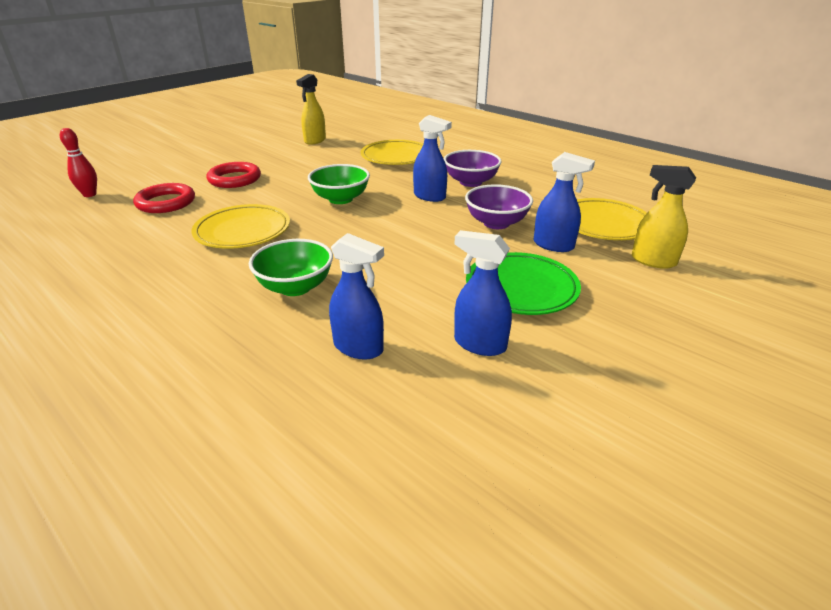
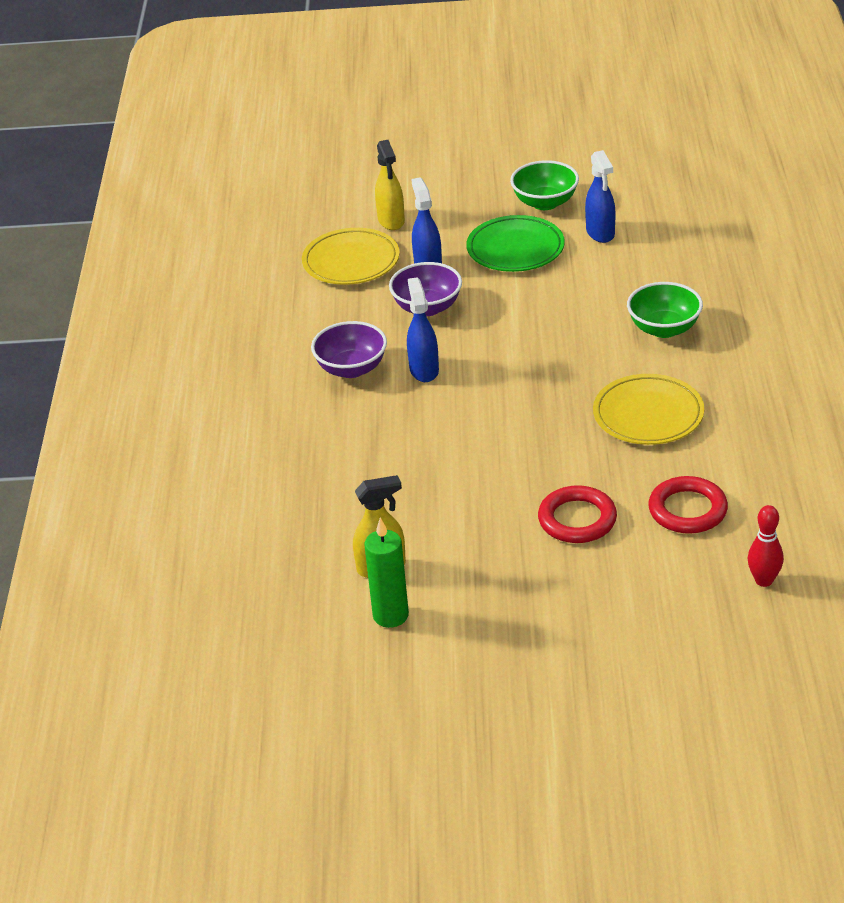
camera: 130 degrees left, 5 degrees up
(288, 134) = (390, 615): none -> green candle
(340, 199) = (509, 414): green bowl -> green bowl (545, 202)
(358, 347) = (672, 265): blue spray bottle -> none
(396, 157) = (346, 460): yellow plate -> none

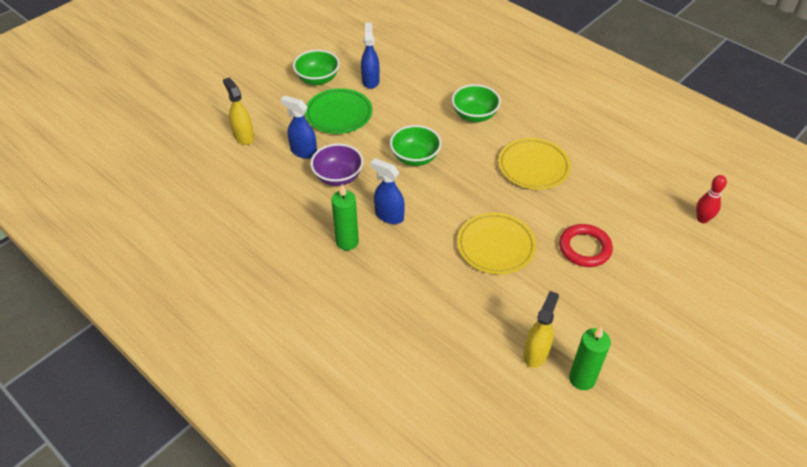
camera: 50 degrees left, 10 degrees up
(351, 262) = (254, 175): yellow plate -> yellow plate (495, 246)
(351, 368) = (347, 242): purple bowl -> green candle
(391, 221) = (243, 136): yellow spray bottle -> yellow spray bottle turned 150 degrees counterclockwise
(531, 333) = (415, 158): none -> green bowl
(600, 233) = (370, 81): blue spray bottle -> blue spray bottle turned 120 degrees counterclockwise
(687, 510) = (622, 206): red ring -> none

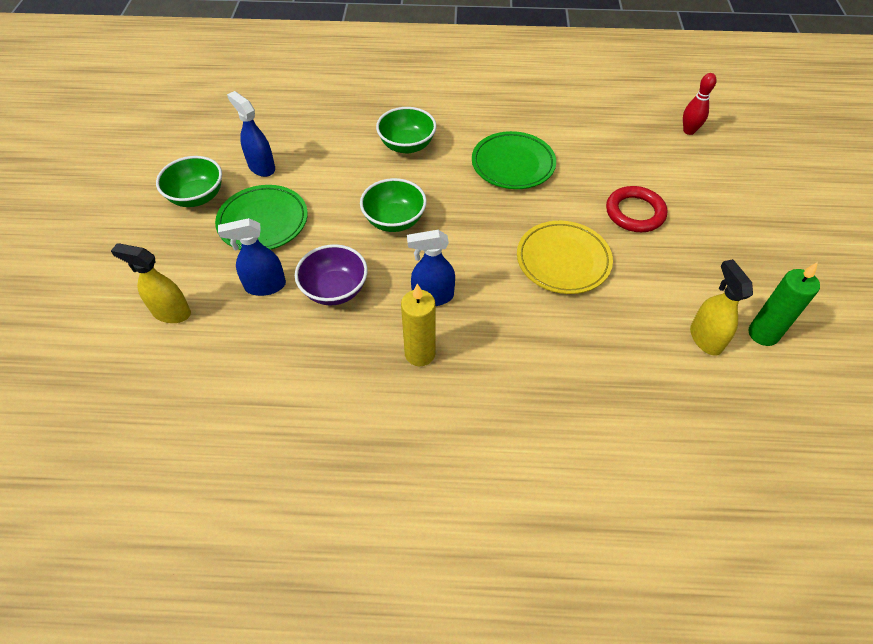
camera: 40 degrees left, 5 degrees up
(347, 242) = (420, 354): green candle -> yellow candle
(533, 167) = (513, 164): yellow plate -> green plate

